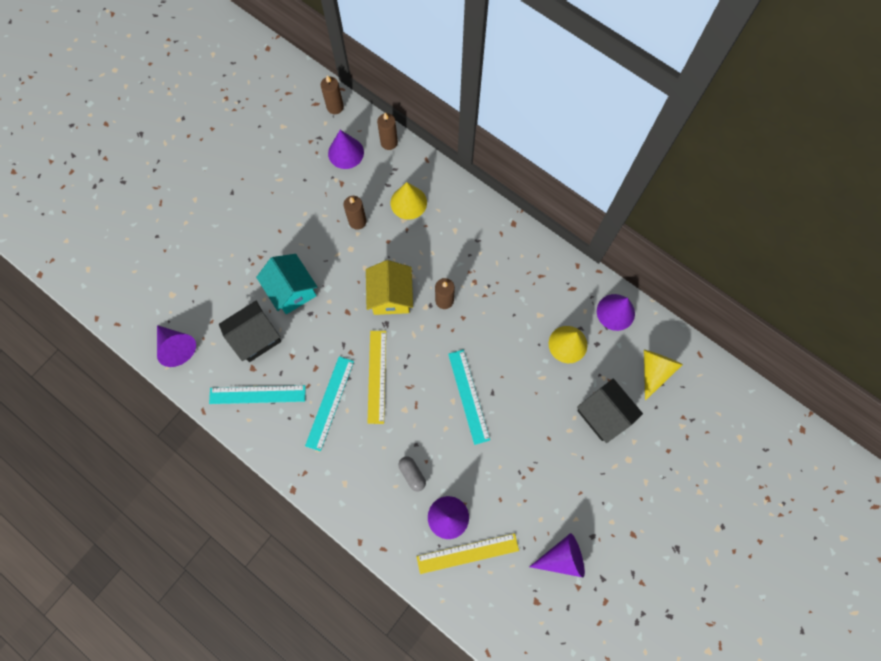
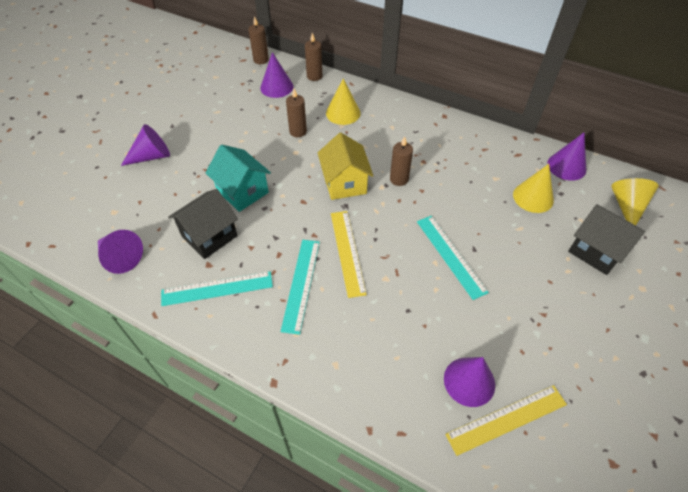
camera: 10 degrees left, 20 degrees down
(412, 474) = (412, 341): grey capsule -> none
(562, 557) = (619, 403): purple cone -> purple cone (151, 156)

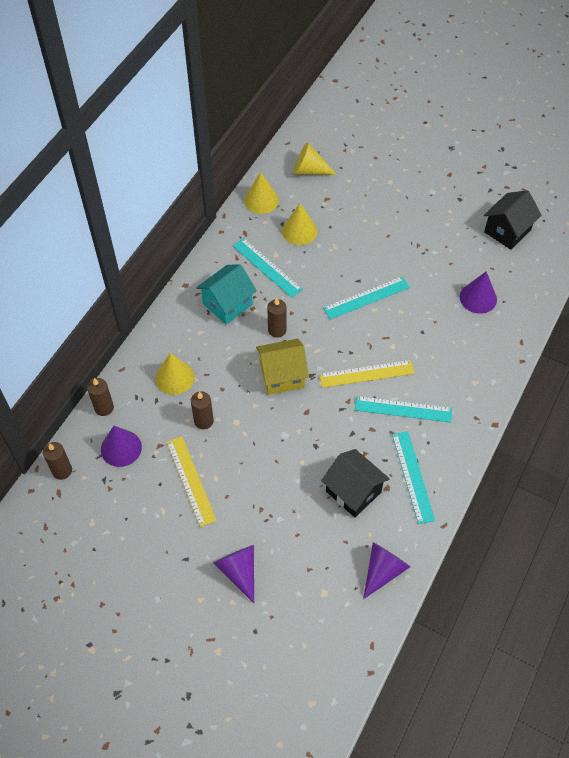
camera: 90 degrees left, 5 degrees up
(242, 192) = (294, 468): turquoise house -> turquoise house (227, 304)
(476, 171) = (267, 267): none -> turquoise ruler
(507, 419) = (503, 280): yellow ruler -> yellow ruler (191, 480)
(566, 166) = (261, 200): purple cone -> yellow cone
(596, 251) = (357, 201): black house -> black house (507, 231)

